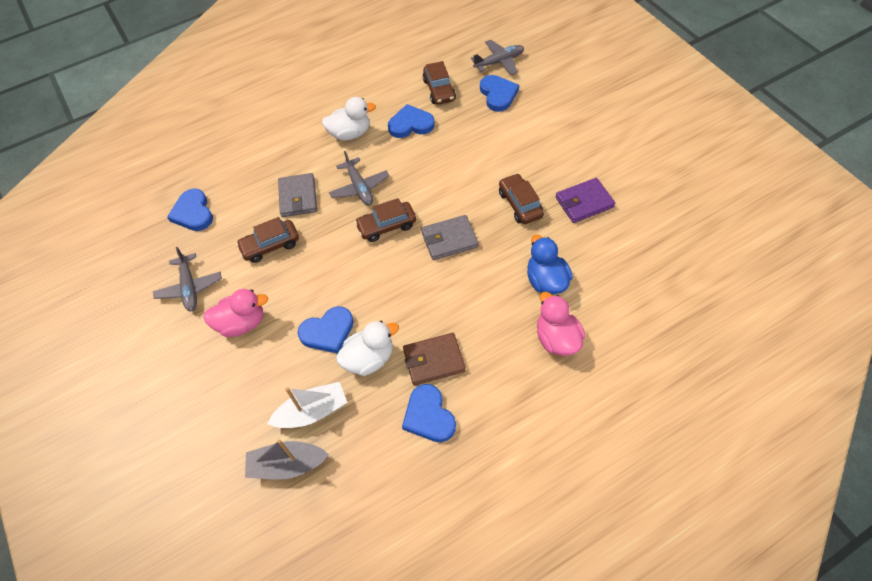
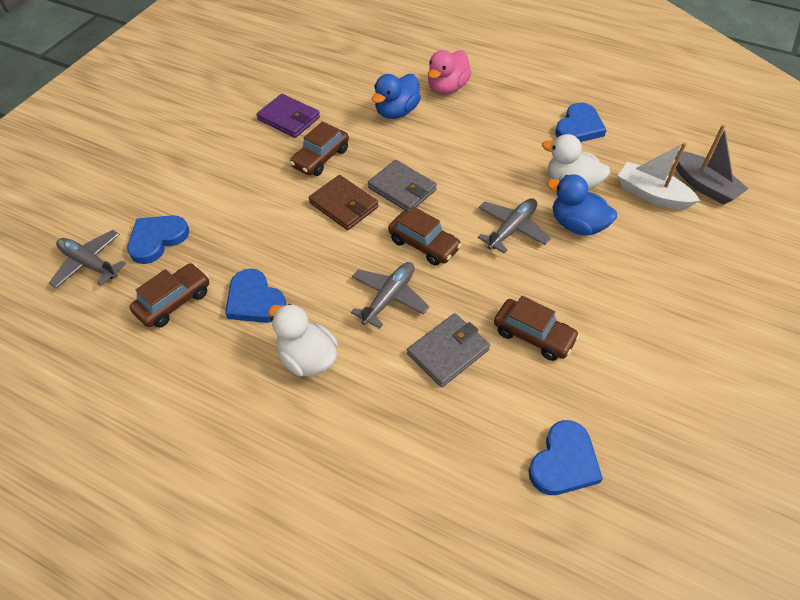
camera: 125 degrees left, 5 degrees down
(190, 287) = (652, 379): grey plane -> grey plane (512, 229)
(242, 323) = (637, 298): pink duck -> none
(328, 332) = (577, 225): blue heart -> blue duck
(434, 360) = (532, 144): brown wallet -> brown wallet (344, 205)

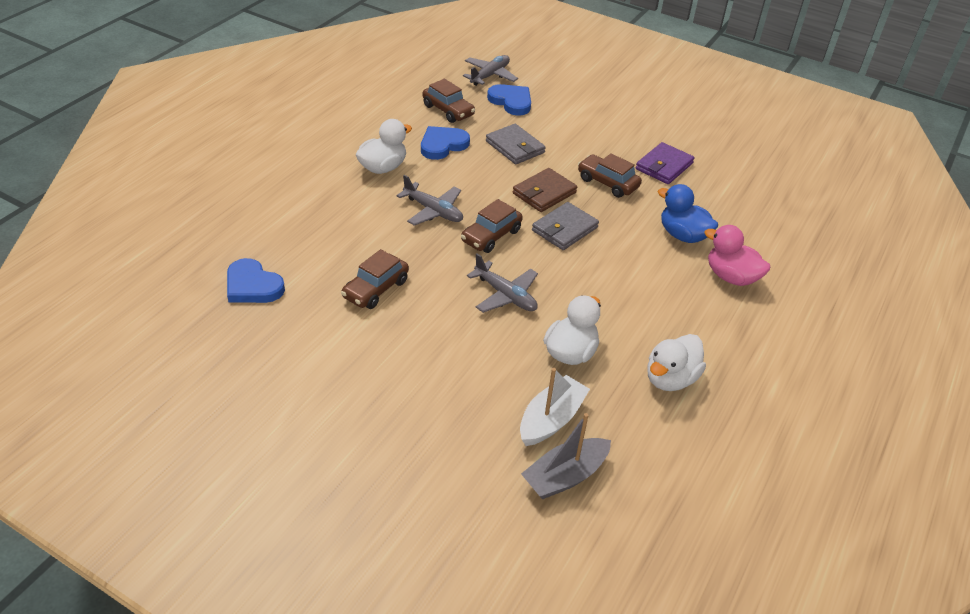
camera: 90 degrees right, 10 degrees down
(448, 352) = (371, 237): grey wallet -> grey wallet (515, 147)
(577, 225) = (507, 344): blue duck -> none
(579, 127) = (670, 379): blue heart -> white duck

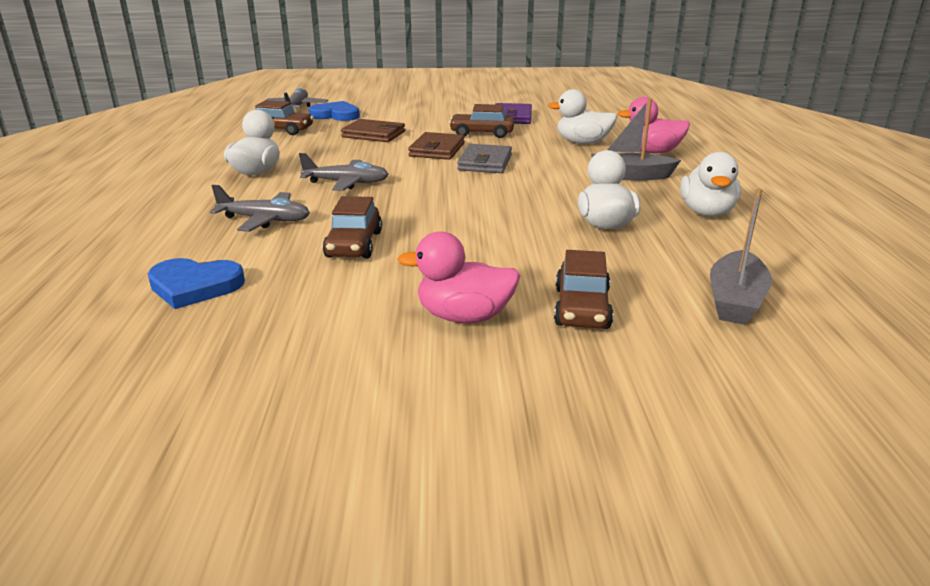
camera: 30 degrees left, 15 degrees down
(377, 395) = (464, 317): none -> pink duck
(443, 145) = (302, 147): blue heart -> none
(491, 236) = (425, 182): brown car -> brown car (582, 308)
(505, 295) = (493, 210): grey plane -> grey plane (265, 220)
(515, 147) = (373, 134): grey wallet -> brown wallet
(551, 419) = (659, 269): white boat -> none
(666, 302) = (629, 176): none -> grey boat
(683, 235) = (582, 143): blue duck -> white duck

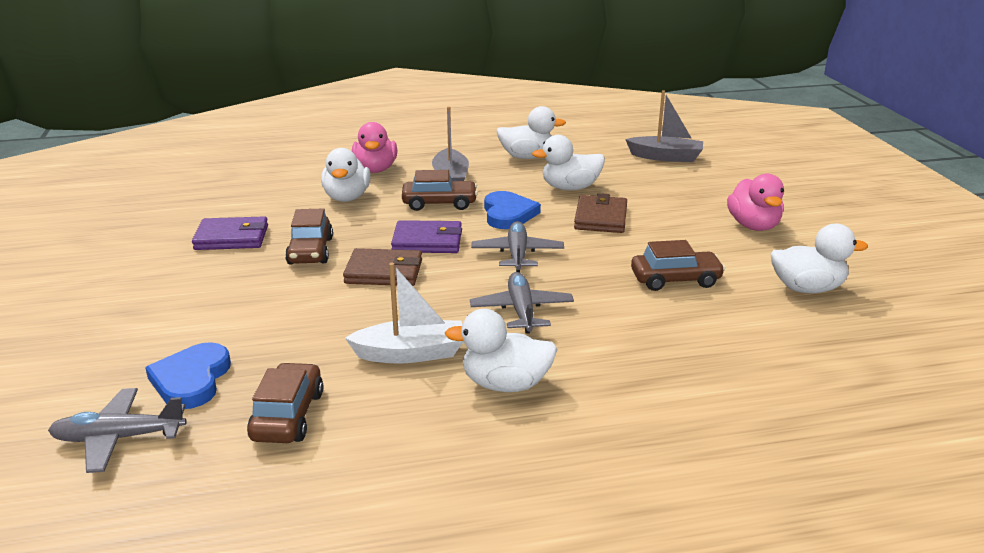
camera: 100 degrees left, 0 degrees up
(195, 286) = (809, 337): blue heart -> blue heart (508, 214)
(265, 220) = (653, 338): grey plane -> grey plane (517, 254)
(282, 311) = (807, 288): none -> white duck
(317, 153) = (411, 353): none -> white boat
(373, 134) = (315, 325): brown wallet -> brown wallet (601, 218)
(485, 163) = (427, 241): grey wallet -> purple wallet
(582, 308) = (710, 194): brown car -> brown car (439, 203)

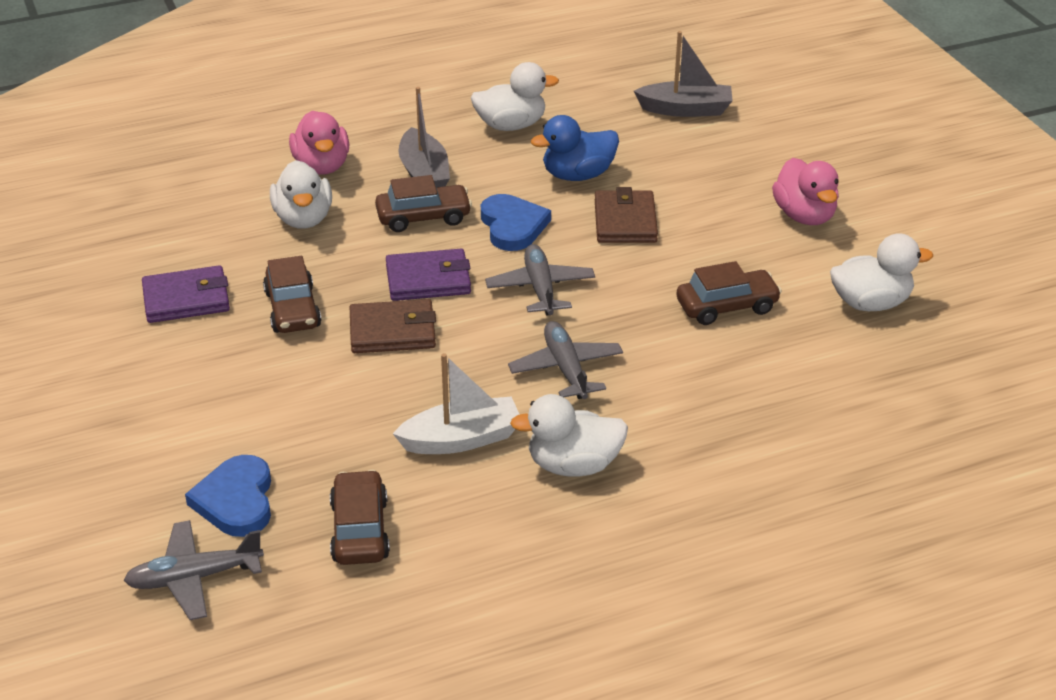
camera: 10 degrees left, 10 degrees up
(570, 188) = (578, 175): white duck -> blue duck

